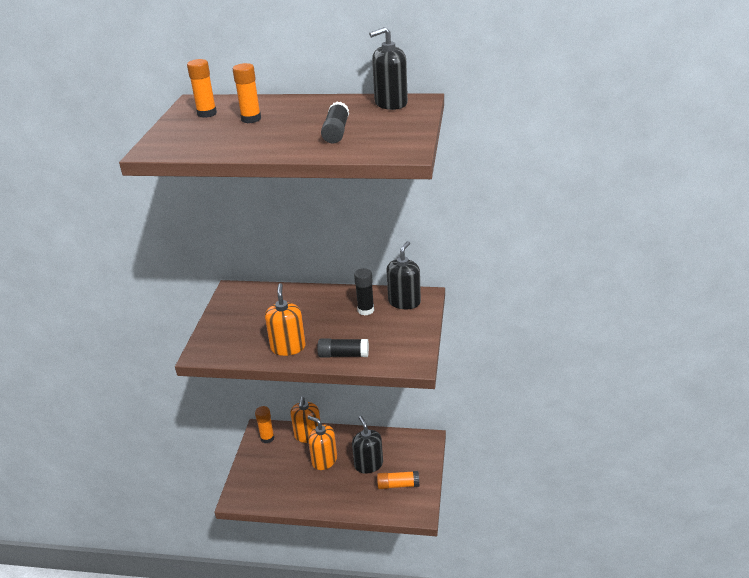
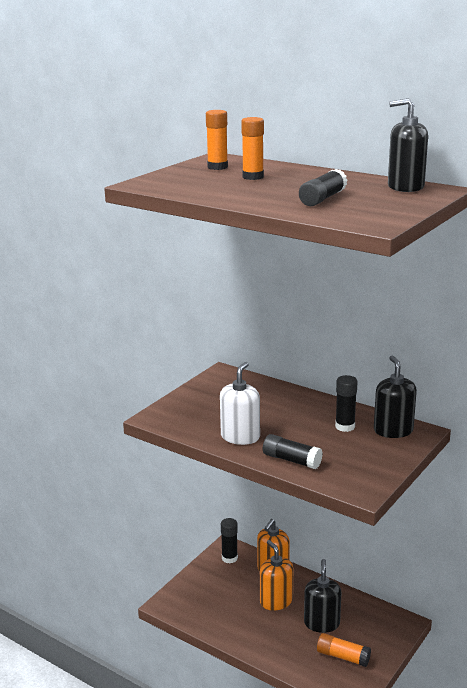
camera: 25 degrees right, 10 degrees down
(267, 438) = (229, 558): orange glue stick -> black glue stick
(288, 347) = (240, 437): orange soap dispenser -> white soap dispenser
(404, 302) = (393, 430): black soap dispenser -> black soap dispenser turned 60 degrees counterclockwise

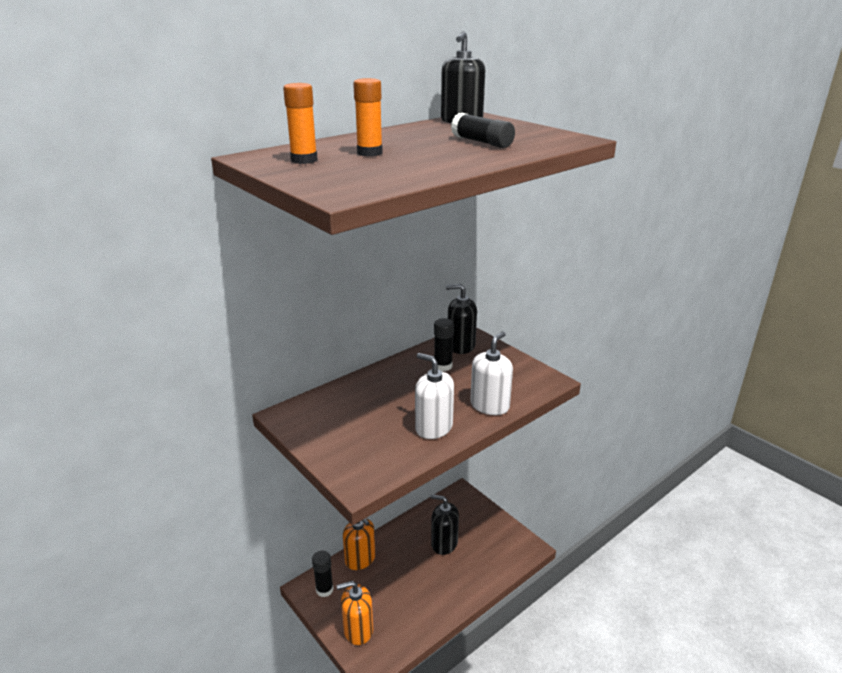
camera: 75 degrees left, 5 degrees up
(276, 601) = (404, 568): orange soap dispenser -> orange soap dispenser (358, 630)
(291, 460) = (489, 405): black glue stick -> white soap dispenser
(343, 656) = (487, 541): orange glue stick -> none

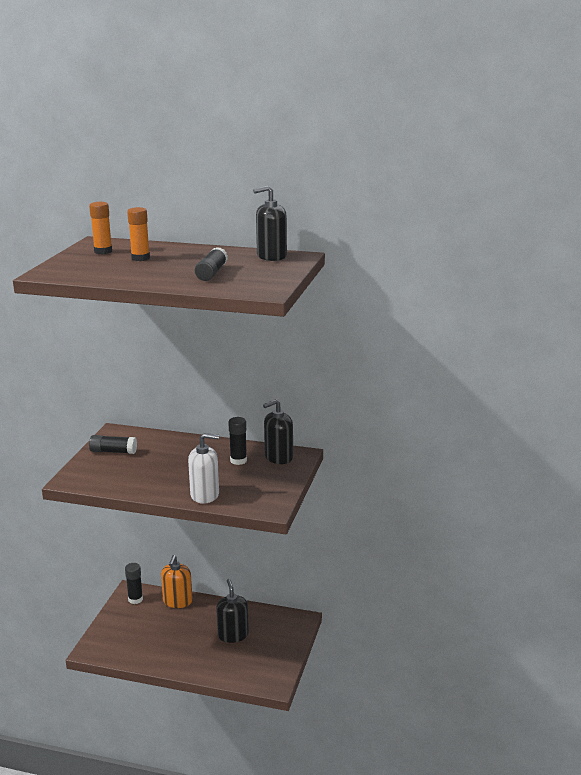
camera: 55 degrees right, 5 degrees down
(330, 430) = (113, 451): none -> black glue stick
(358, 630) = (114, 631): orange soap dispenser -> none
(433, 427) = (153, 483): white soap dispenser -> none
(460, 346) = (278, 457): black soap dispenser -> black soap dispenser turned 90 degrees counterclockwise

